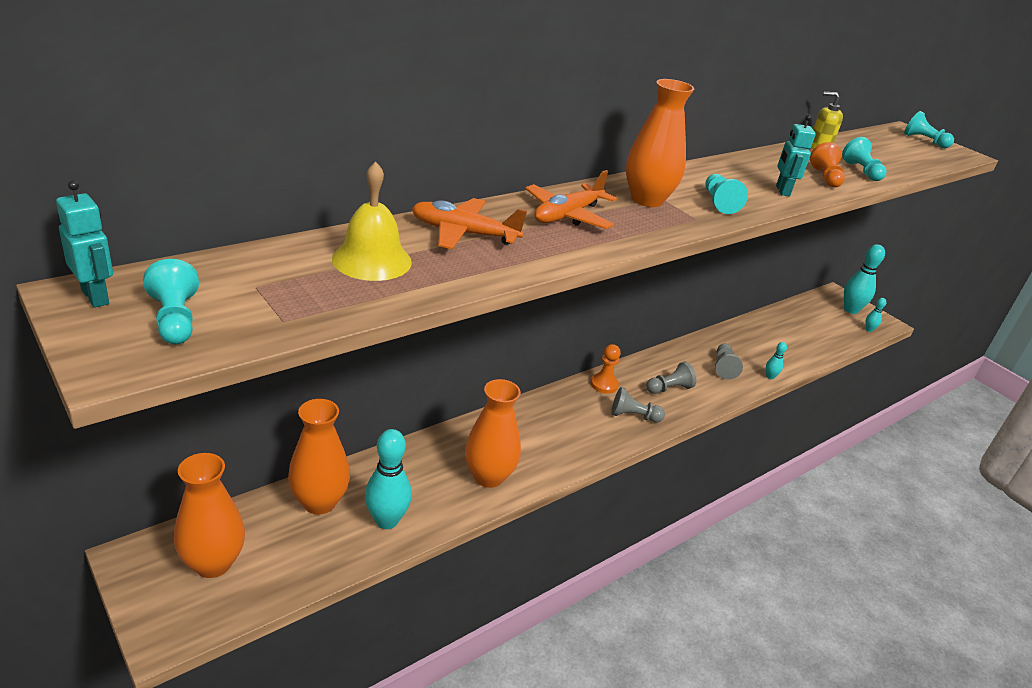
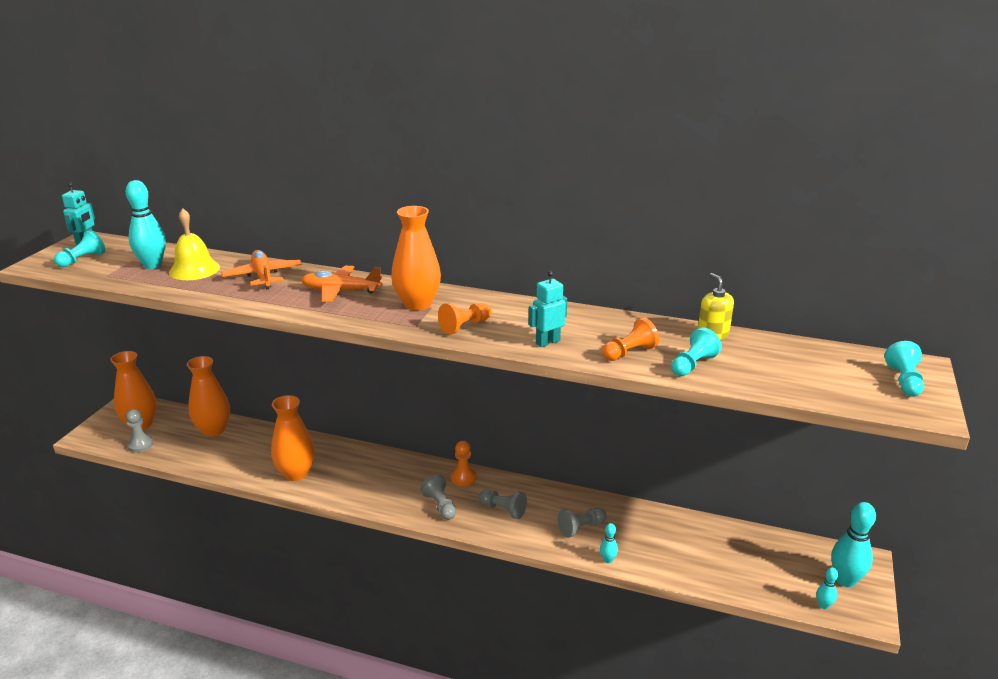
camera: 60 degrees right, 5 degrees down
(268, 581) = (140, 445): none -> grey pawn
(386, 521) = (218, 457): turquoise bowling pin -> turquoise bowling pin (152, 265)
(719, 203) = (465, 326): turquoise pawn -> orange pawn

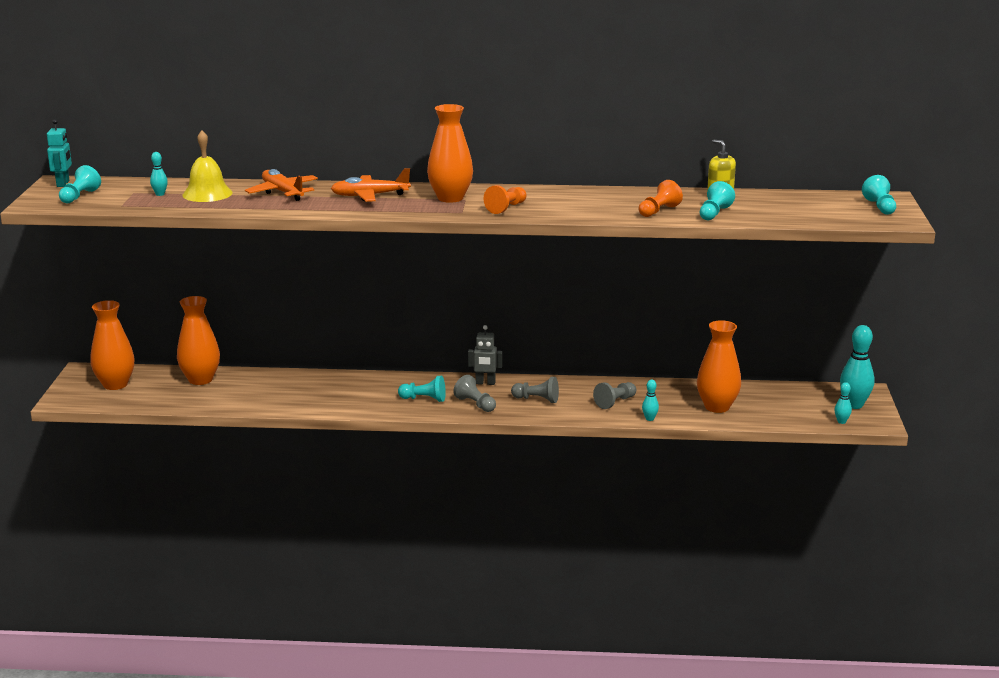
camera: 15 degrees left, 5 degrees down
(140, 445) = (130, 399): grey pawn -> none
(152, 265) = (160, 194): turquoise bowling pin -> turquoise bowling pin, size x0.49
(296, 473) = (315, 400): orange vase -> orange vase (717, 407)
(395, 490) = (424, 399): none -> turquoise pawn
(463, 478) = (485, 383): orange pawn -> grey robot
(547, 342) = (586, 211): turquoise robot -> none

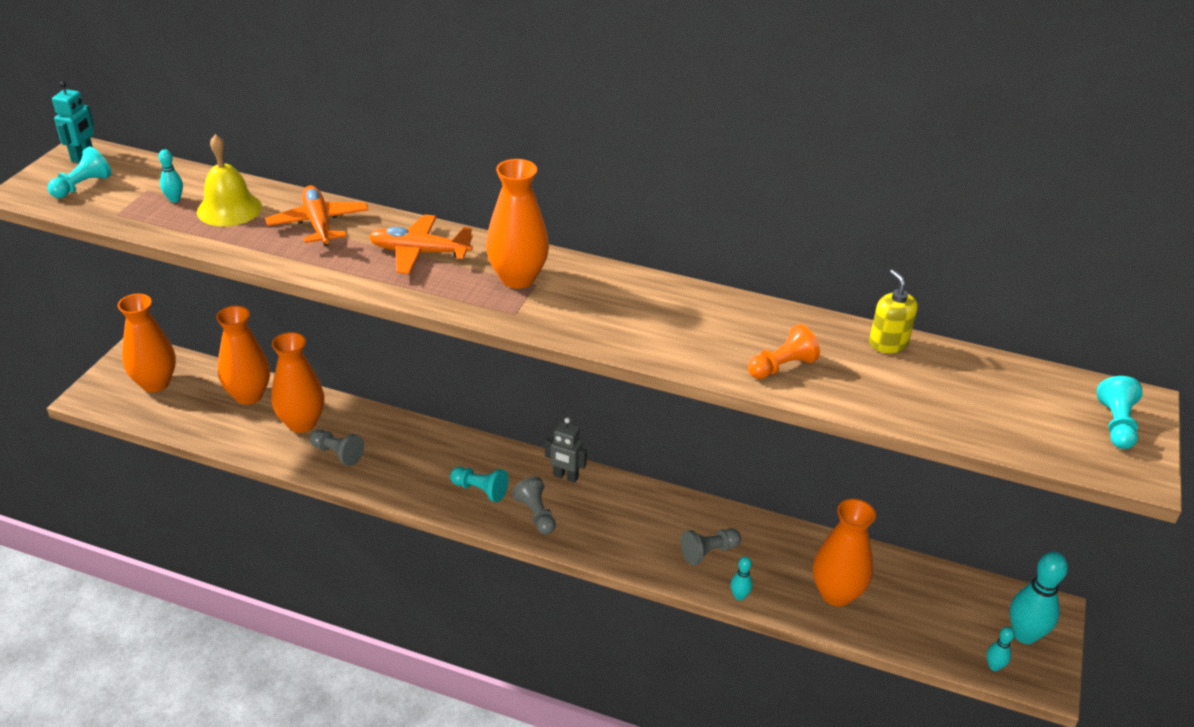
camera: 15 degrees right, 15 degrees up
(256, 387) = (302, 423): none -> orange vase
(506, 208) = (577, 316): orange pawn -> none
(537, 399) = (614, 523): grey pawn -> grey pawn (337, 453)
(714, 213) = (859, 389): turquoise pawn -> none

